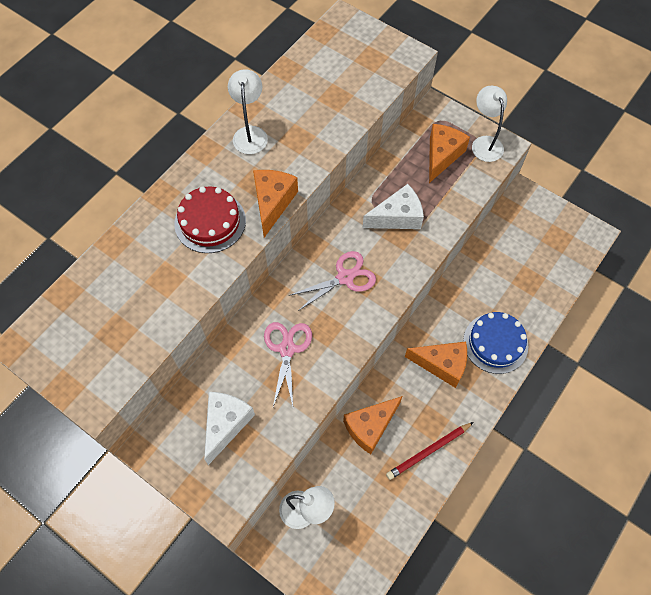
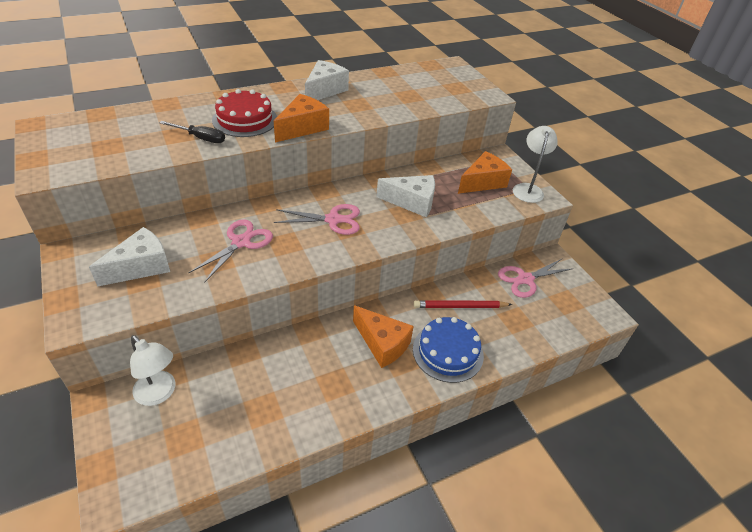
camera: 25 degrees right, 20 degrees down
(192, 271) = (200, 138): none -> black screwdriver
(250, 133) = (325, 90): white lamp -> white cheese
(370, 427) = (276, 358): orange cheese -> none
(428, 451) = (313, 406): red pencil -> red pencil (460, 306)
(514, 232) = (525, 279): none -> pink scissors

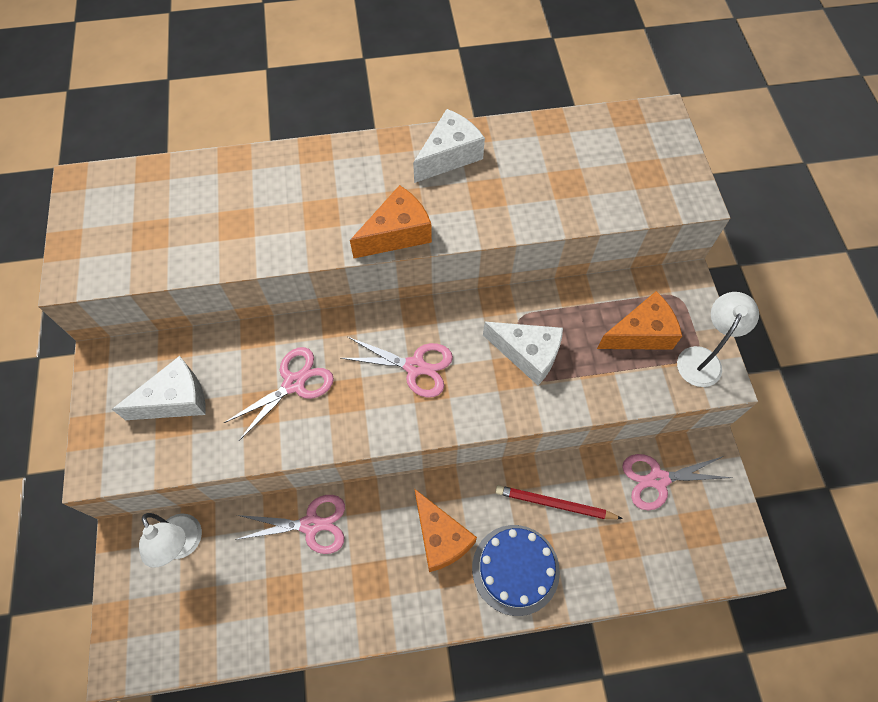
camera: 20 degrees right, 20 degrees up
(200, 138) = (262, 235): black screwdriver -> none
(245, 119) = (326, 205): red cake -> none
(272, 356) = (311, 524): none -> pink scissors

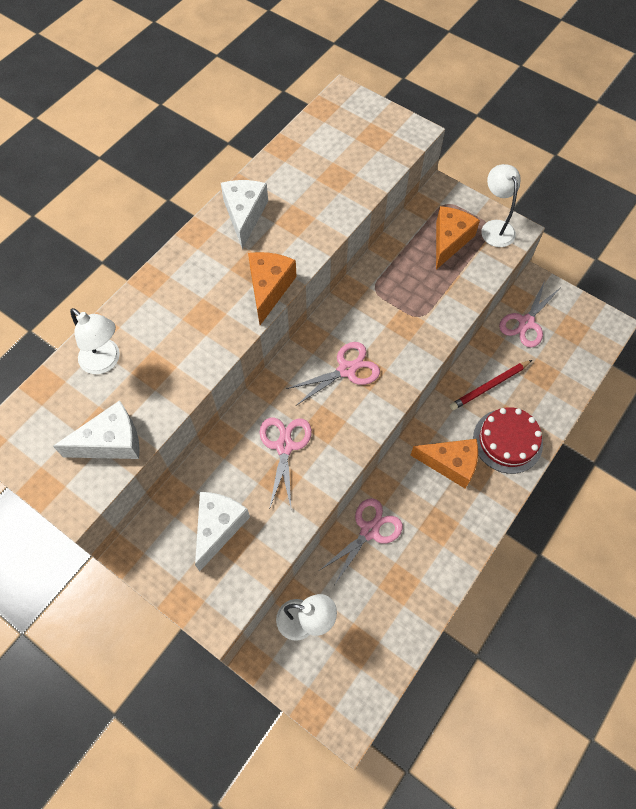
camera: 45 degrees left, 0 degrees up
(211, 187) = (105, 361): none -> white lamp
(515, 569) = (507, 441): blue cake -> red cake
(527, 354) = (402, 306): white cheese -> white cheese (111, 442)

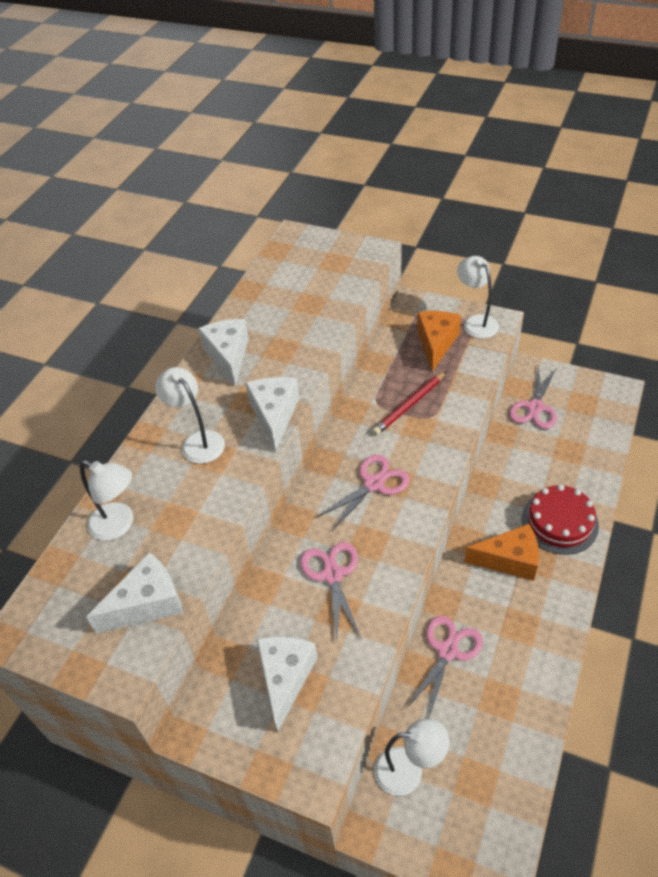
camera: 10 degrees left, 15 degrees down
(194, 297) = (198, 441): none -> white lamp
(269, 288) = (274, 415): orange cheese -> white cheese
(489, 386) = (521, 474): red pencil -> red pencil (409, 405)

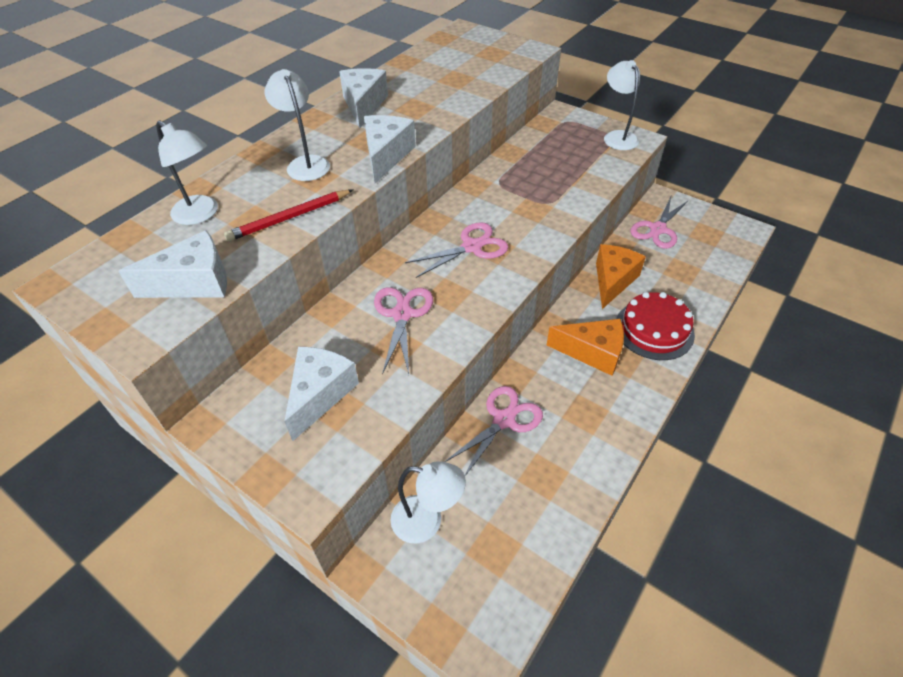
camera: 10 degrees right, 0 degrees up
(409, 405) = (530, 190): red pencil -> red pencil (290, 218)
(436, 343) = (573, 147): orange cheese -> orange cheese (613, 281)

